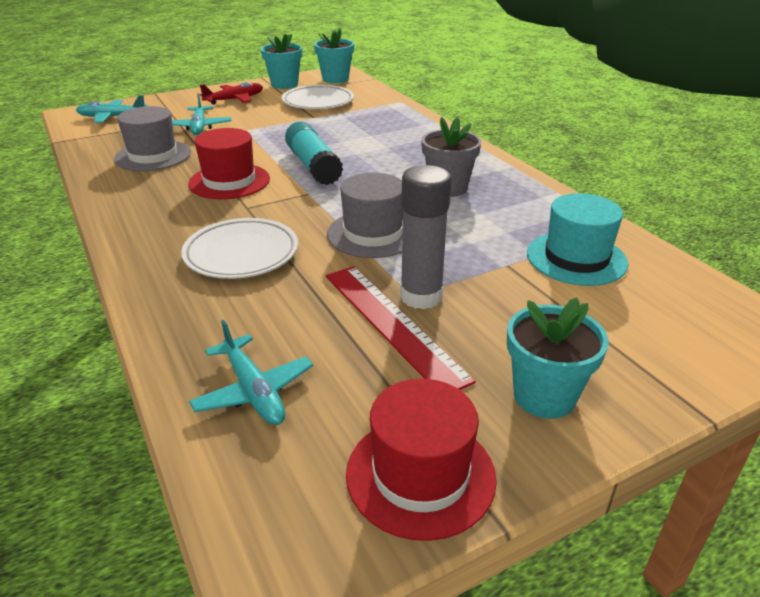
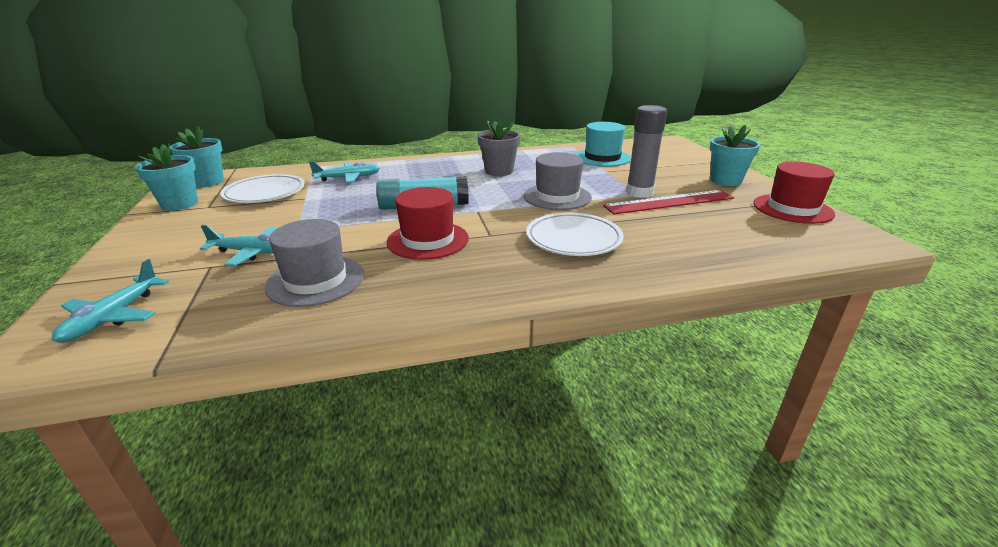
camera: 75 degrees left, 5 degrees down
(234, 100) = (187, 231): red plane -> none
(253, 390) = (744, 241): turquoise plane -> turquoise plane (348, 178)

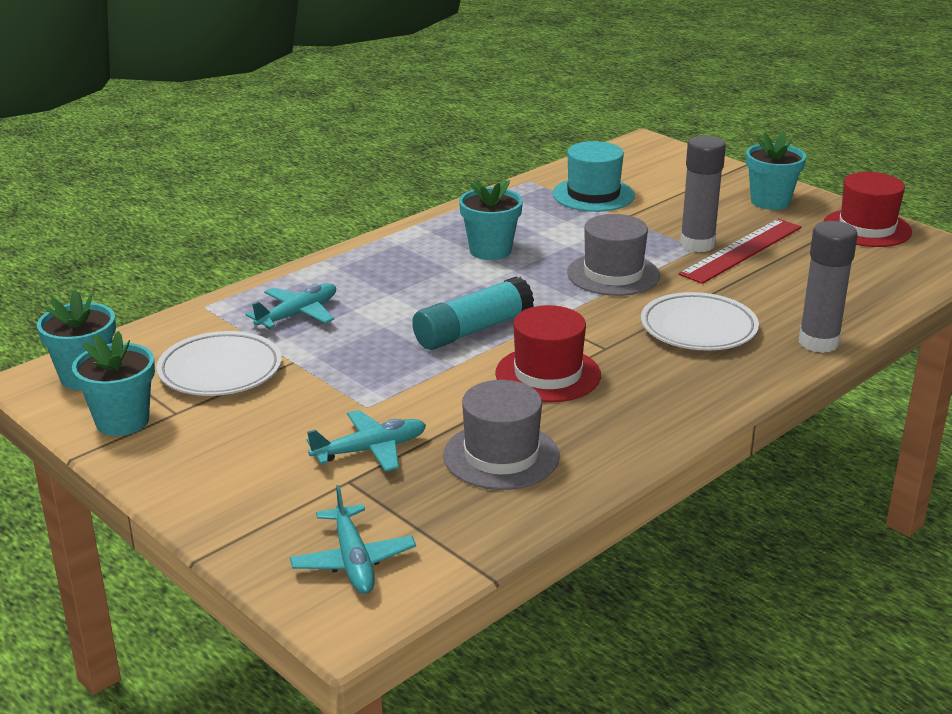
camera: 30 degrees left, 0 degrees up
(499, 171) = (490, 250): grey flower pot -> turquoise flower pot
(662, 272) = (818, 342): none -> grey glue stick

